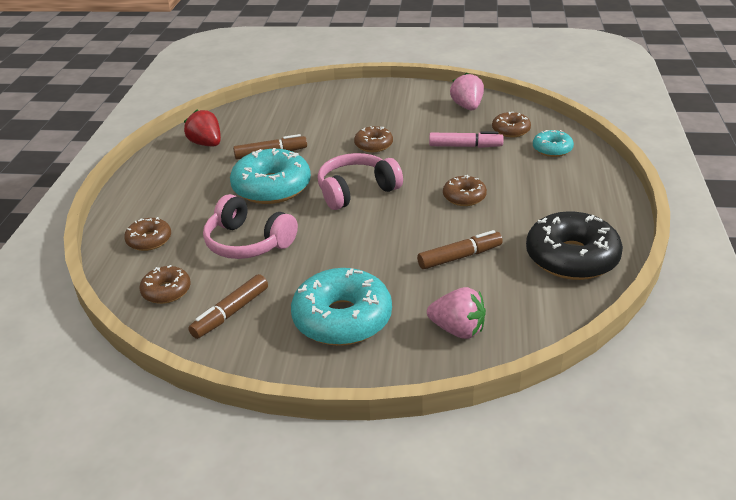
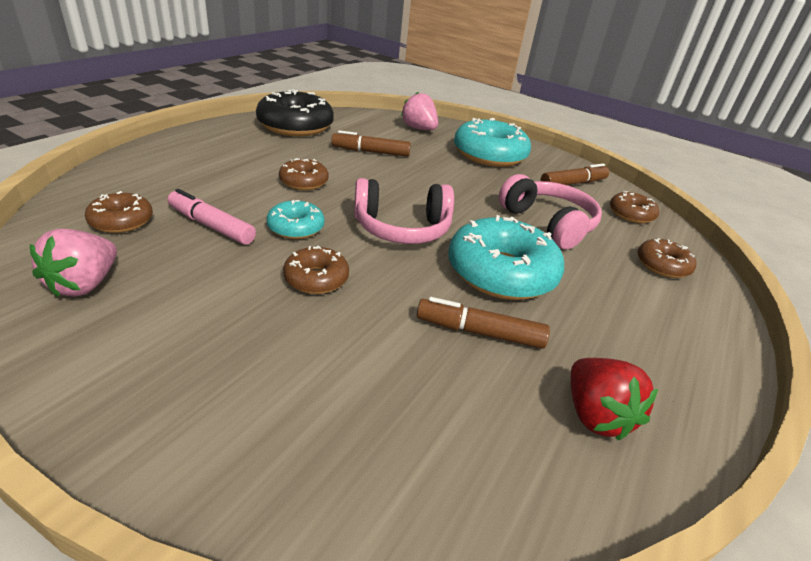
camera: 160 degrees left, 0 degrees up
(552, 149) = (136, 184): turquoise donut -> turquoise donut (296, 228)

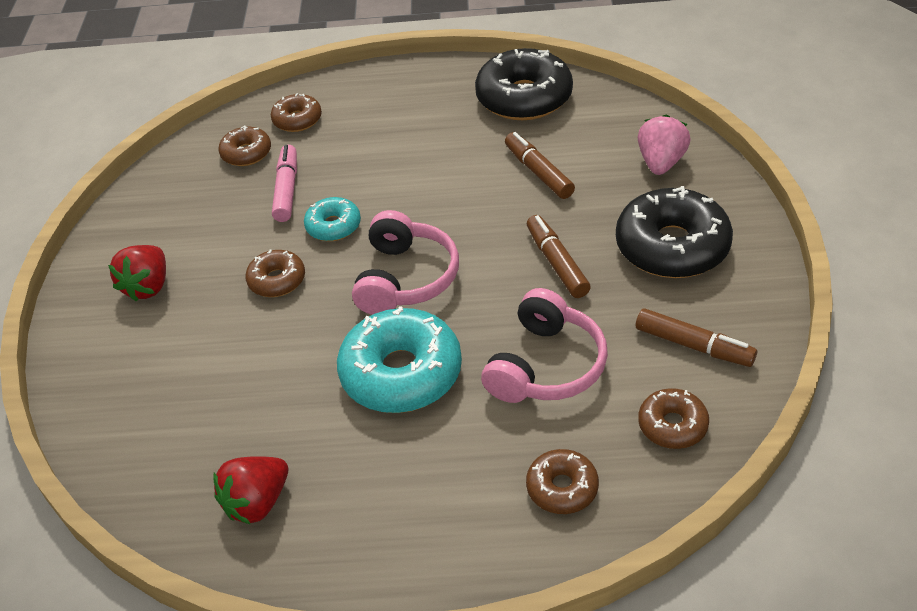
camera: 65 degrees right, 10 degrees up
(85, 284) = (170, 198): pink strawberry -> none
(193, 358) = (148, 286): none -> red strawberry
(304, 182) = (414, 180): brown donut -> brown donut (297, 120)
(402, 228) = (405, 278): pink headphones -> pink headphones turned 135 degrees counterclockwise
(479, 332) = (297, 398): brown marker -> brown marker (557, 263)
(489, 155) = (672, 247): turquoise donut -> black donut

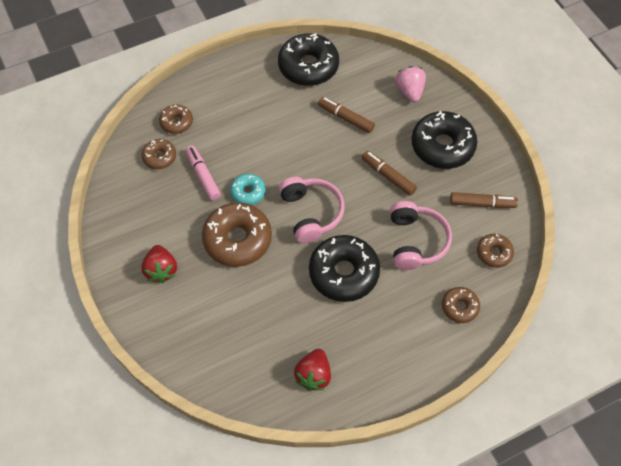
camera: 30 degrees left, 15 degrees up
(277, 280) = (237, 239): brown donut -> brown donut, size x1.90
(401, 373) = (343, 273): turquoise donut -> black donut

